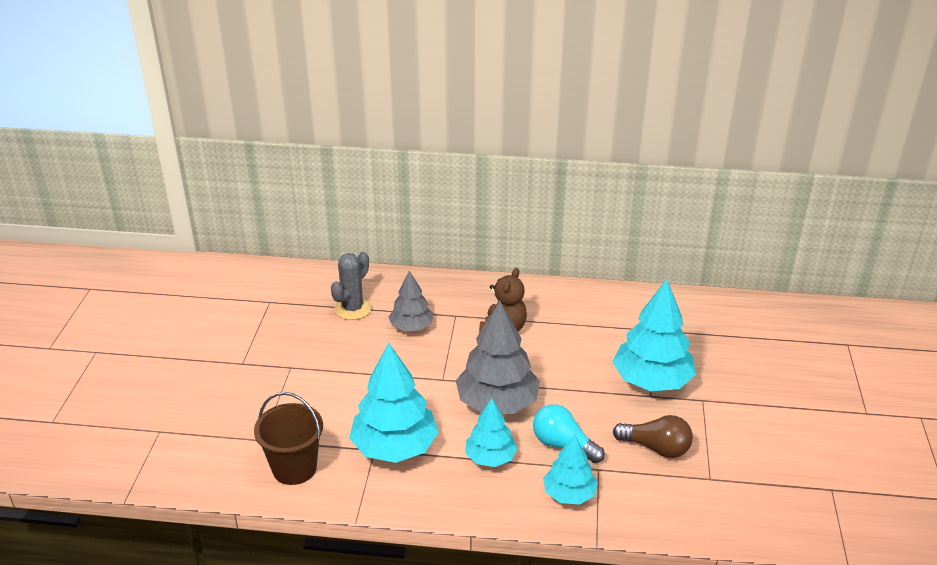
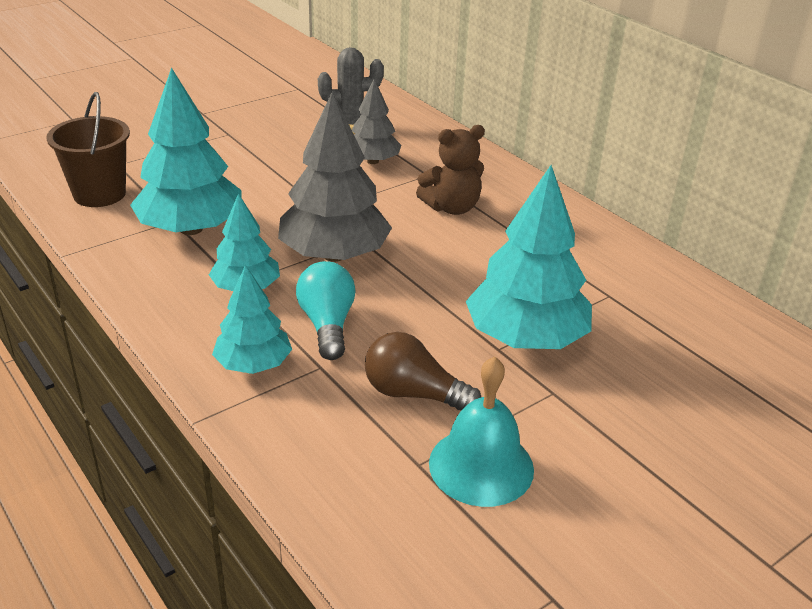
camera: 45 degrees right, 0 degrees up
(656, 448) = (414, 394): brown light bulb -> brown light bulb turned 135 degrees clockwise
(731, 458) = (481, 466): none -> turquoise bell

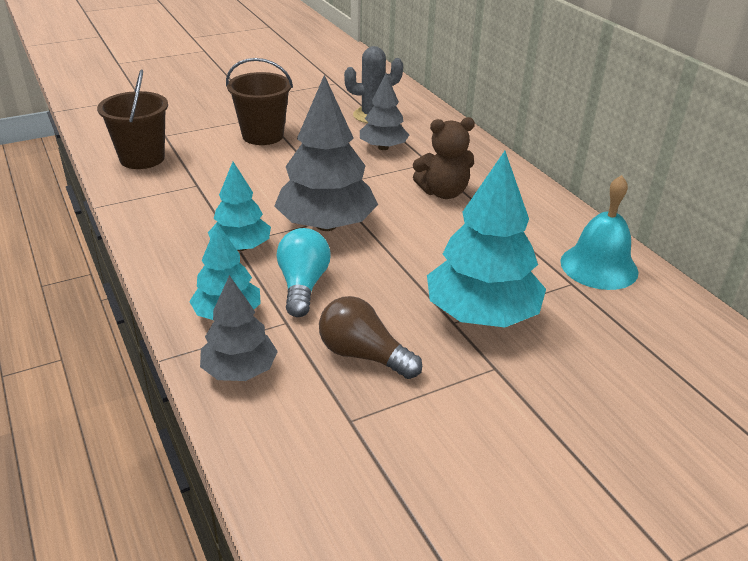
camera: 10 degrees right, 0 degrees up
(191, 228) = (209, 193): turquoise tree -> none
(233, 157) = (263, 135): none -> brown bucket
(285, 424) = (240, 370): none -> grey tree
(481, 466) = (408, 429): turquoise bell -> turquoise bell (599, 266)

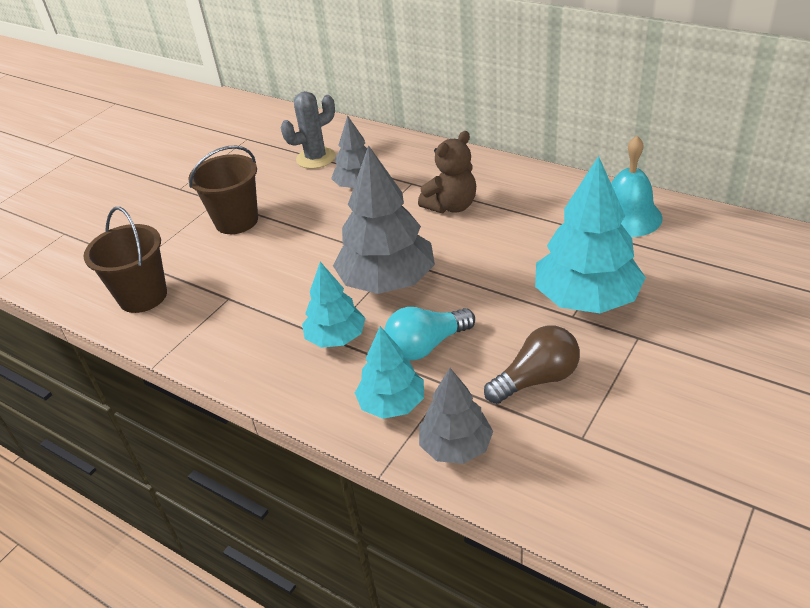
camera: 25 degrees left, 5 degrees up
(303, 285) = (426, 345): turquoise light bulb -> turquoise light bulb turned 90 degrees counterclockwise
(363, 355) = (536, 379): brown light bulb -> brown light bulb turned 150 degrees clockwise

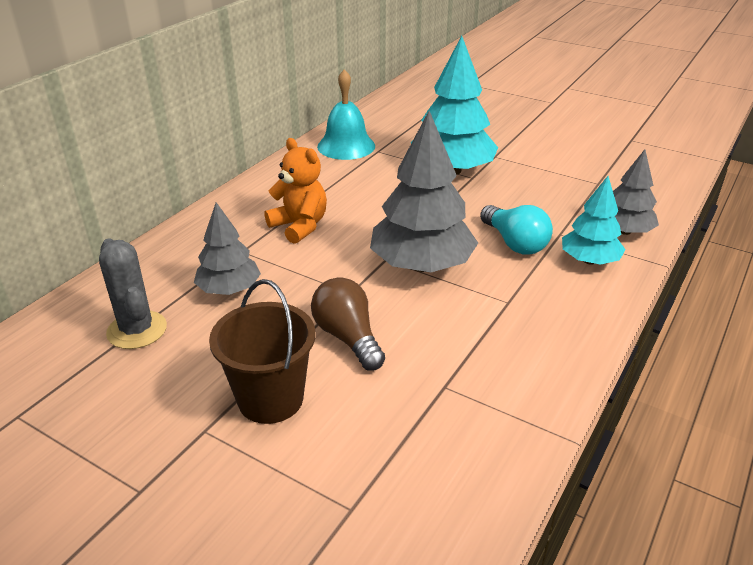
camera: 95 degrees left, 5 degrees down
(143, 296) = (438, 483): brown bucket -> none
(336, 337) = (509, 295): turquoise tree -> none
(451, 206) = (299, 226): brown teddy bear -> orange teddy bear
(536, 379) = (546, 195): brown light bulb -> brown light bulb (348, 337)

